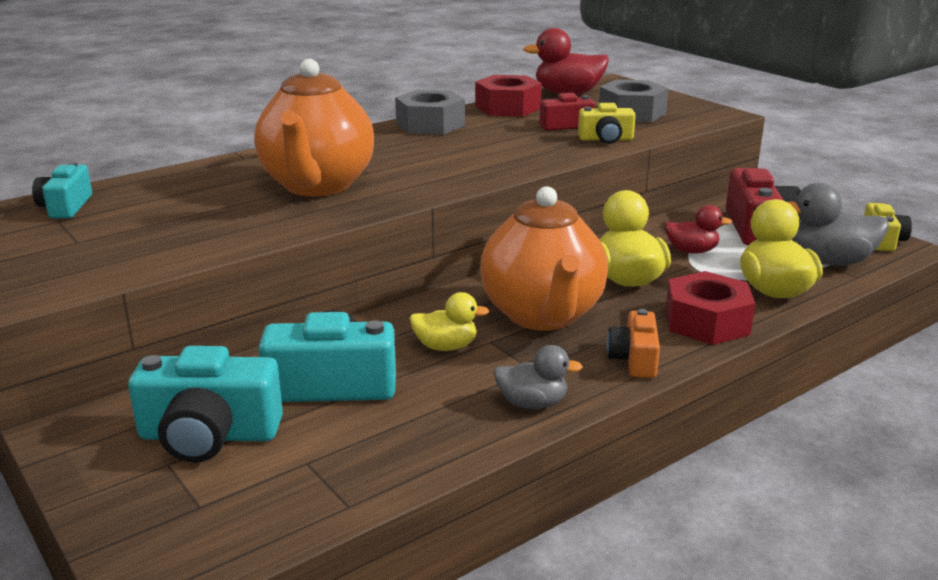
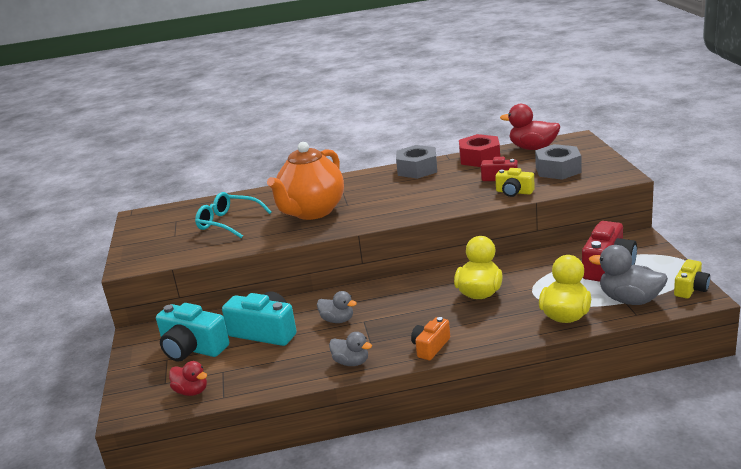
camera: 30 degrees right, 0 degrees up
(65, 207) = (185, 212): turquoise camera -> none
(173, 213) = (228, 222): none -> turquoise glasses
(446, 347) = (337, 320): yellow duck -> grey duck
(543, 315) = (406, 309): orange teapot -> none
(691, 251) = (542, 278): red duck -> red duck (191, 391)
(706, 322) = (498, 330): red nut -> none

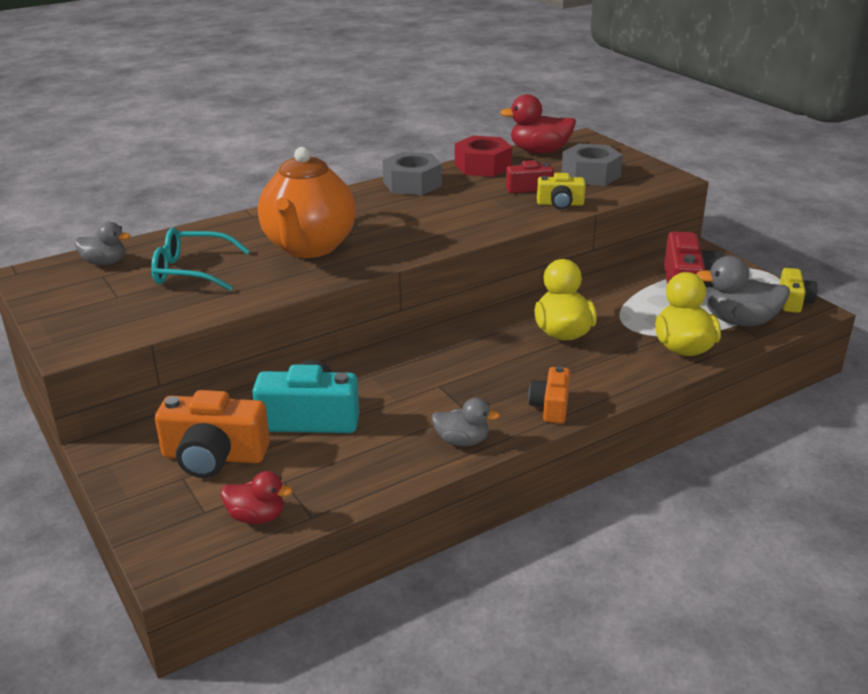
camera: 25 degrees left, 5 degrees up
(192, 348) = (214, 456): turquoise camera -> orange camera
(337, 320) = (402, 389): grey duck -> grey duck (105, 262)

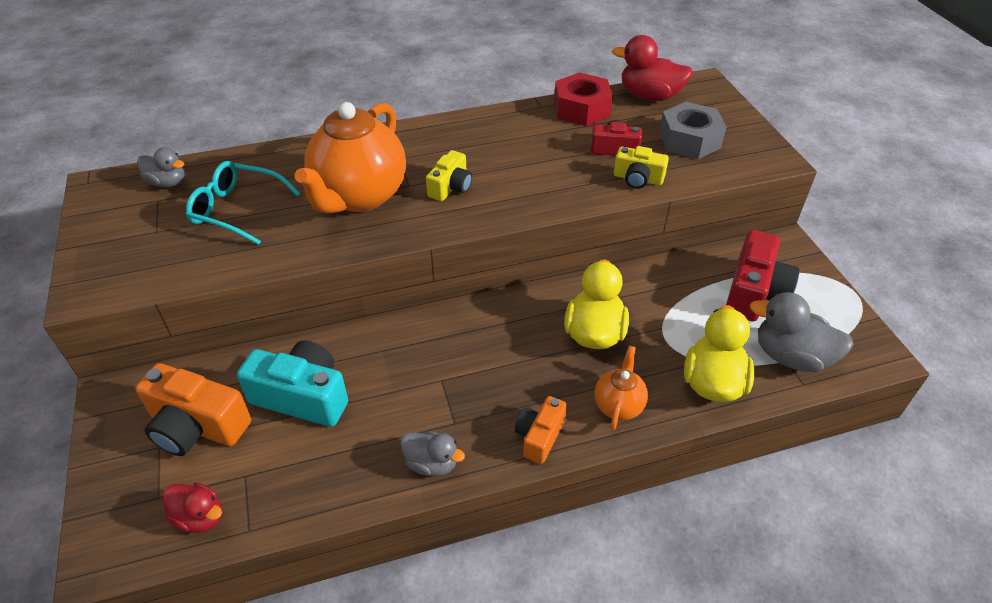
camera: 15 degrees right, 15 degrees up
(412, 184) = (499, 123): grey nut -> none
(609, 375) = (618, 405): none -> orange teapot
(793, 301) = (864, 339): yellow camera -> yellow camera (451, 187)

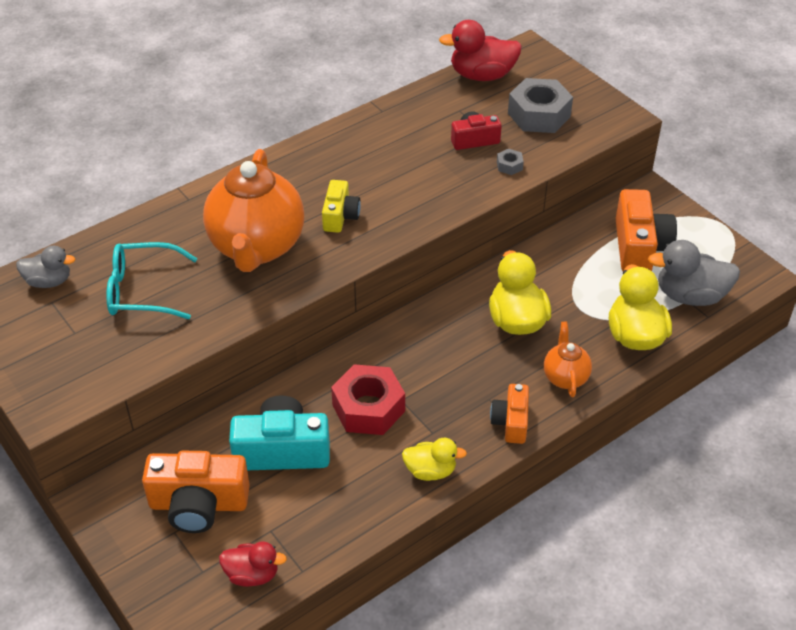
camera: 20 degrees left, 0 degrees up
(431, 463) = (430, 471): grey duck -> yellow duck
(581, 109) = (423, 104): red nut -> red nut (368, 408)
(638, 179) = (509, 166): yellow camera -> grey nut
(754, 292) = (639, 247): red camera -> orange camera

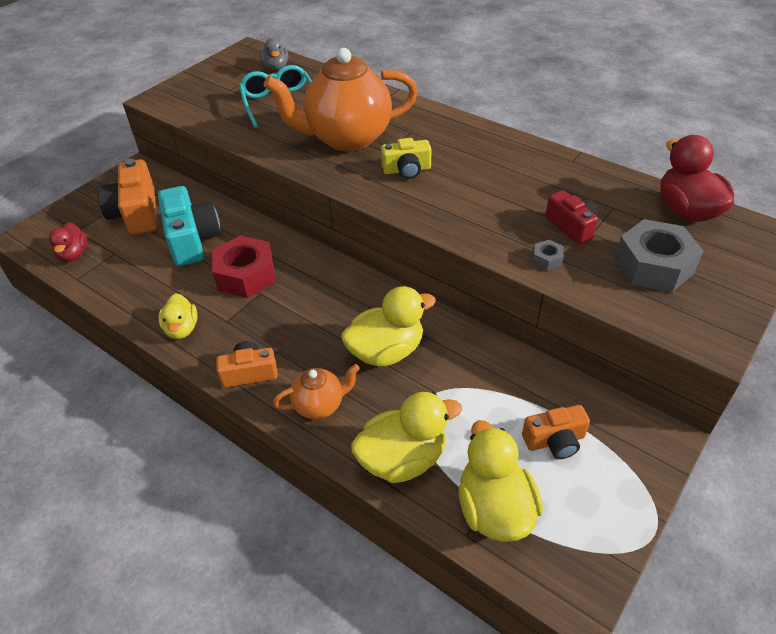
camera: 75 degrees right, 0 degrees up
(639, 247) = (555, 441): orange camera -> orange camera, size x0.59
(690, 296) = (494, 509): grey duck -> yellow duck

